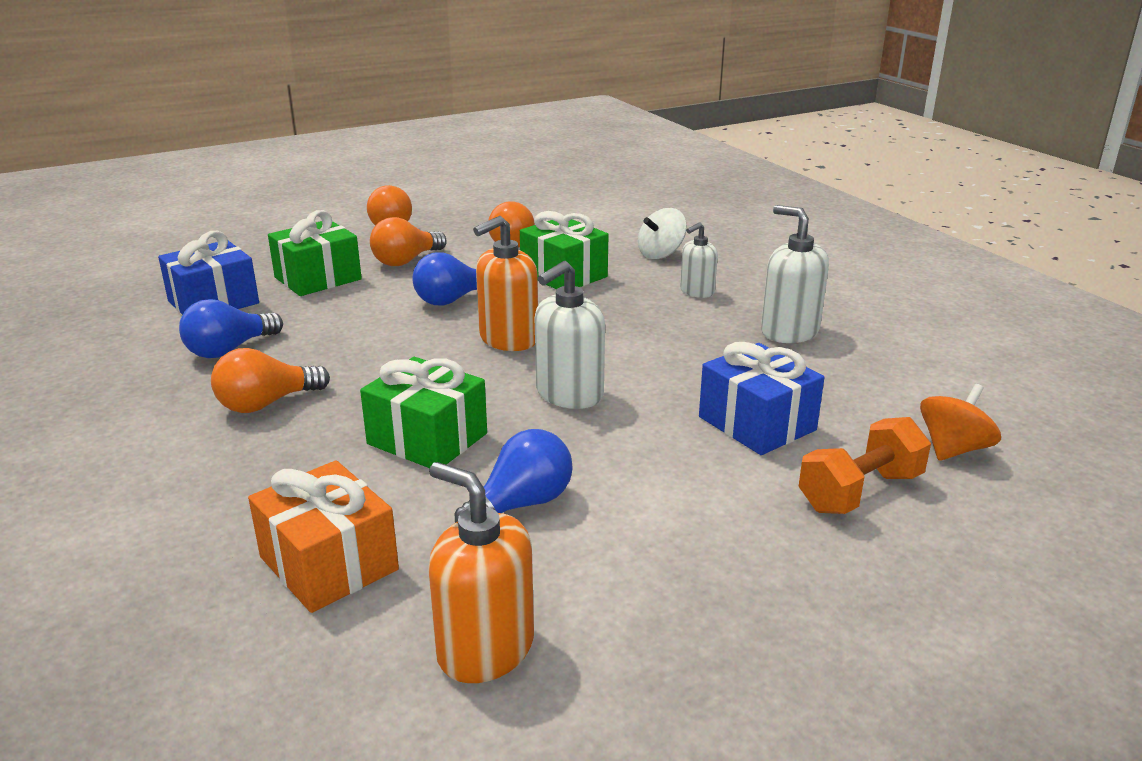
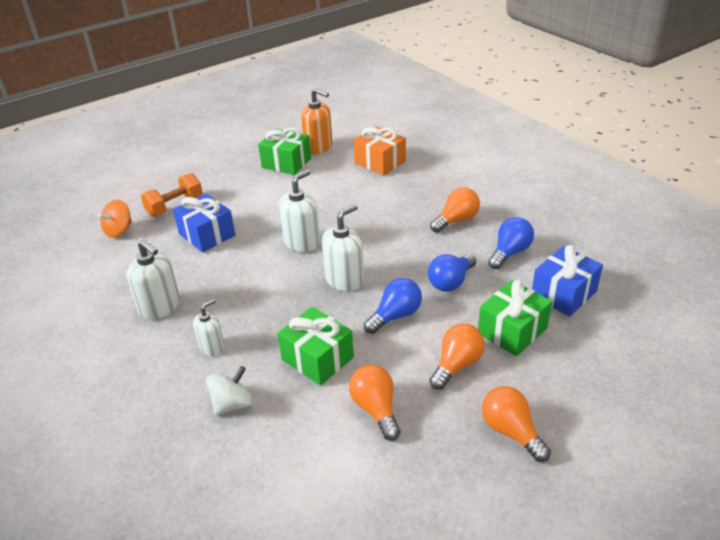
camera: 175 degrees right, 10 degrees up
(427, 439) = (366, 210): green gift -> green gift (286, 163)
(508, 339) = (344, 280): orange soap dispenser -> white soap dispenser
(521, 504) = (316, 187): blue light bulb -> blue light bulb (451, 282)

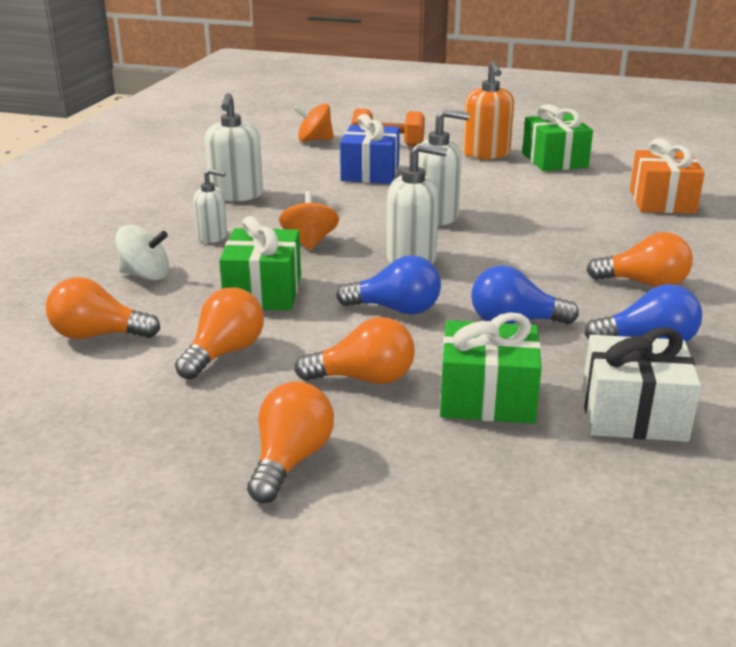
camera: 50 degrees right, 10 degrees down
(273, 308) = (309, 242): none -> orange spinning top
(294, 461) = (98, 335): none -> orange light bulb
(318, 147) = (616, 163): orange soap dispenser -> orange soap dispenser (486, 154)
(563, 294) = (633, 414): blue gift -> white gift

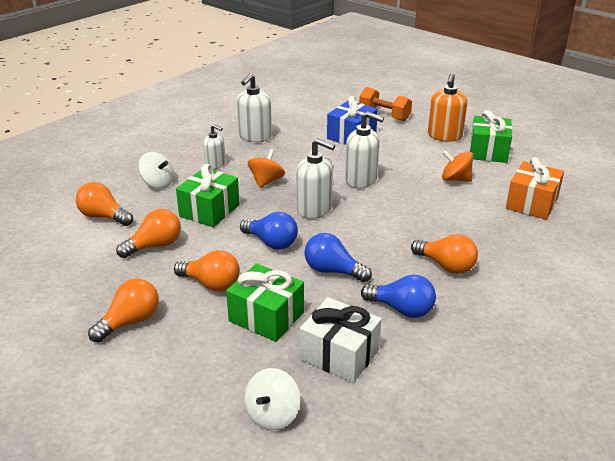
camera: 25 degrees right, 5 degrees up
(314, 140) = (340, 102): orange spinning top -> orange spinning top (455, 179)
(631, 514) = (272, 415): none -> white spinning top

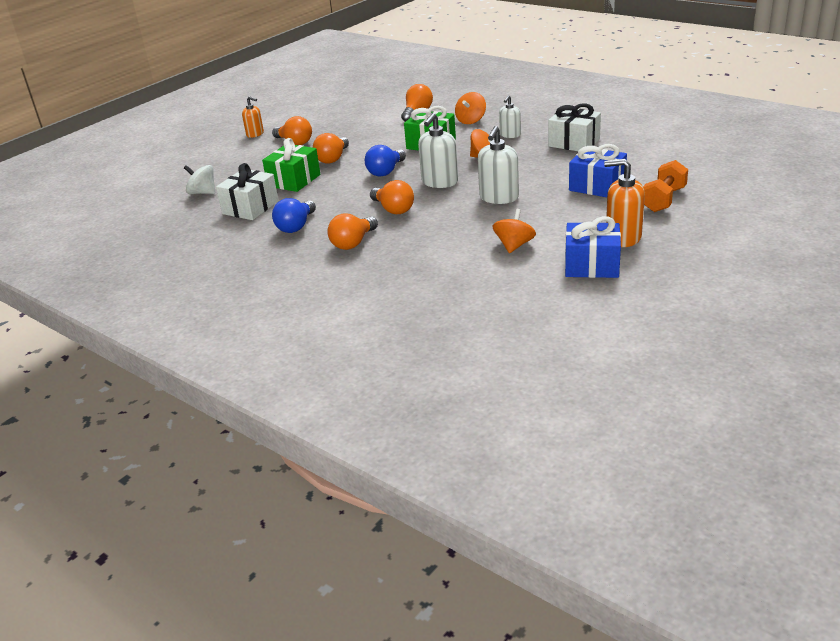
camera: 90 degrees right, 0 degrees up
(61, 369) = (255, 134): none -> orange soap dispenser
(155, 246) = (380, 134): orange light bulb -> orange light bulb (393, 209)
(158, 183) = (471, 120): white spinning top -> orange spinning top
(255, 136) = (574, 142): white soap dispenser -> white gift
(332, 271) = (347, 197): blue light bulb -> none
(488, 151) = (592, 265): green gift -> blue gift
(531, 203) = (470, 289): orange gift -> none

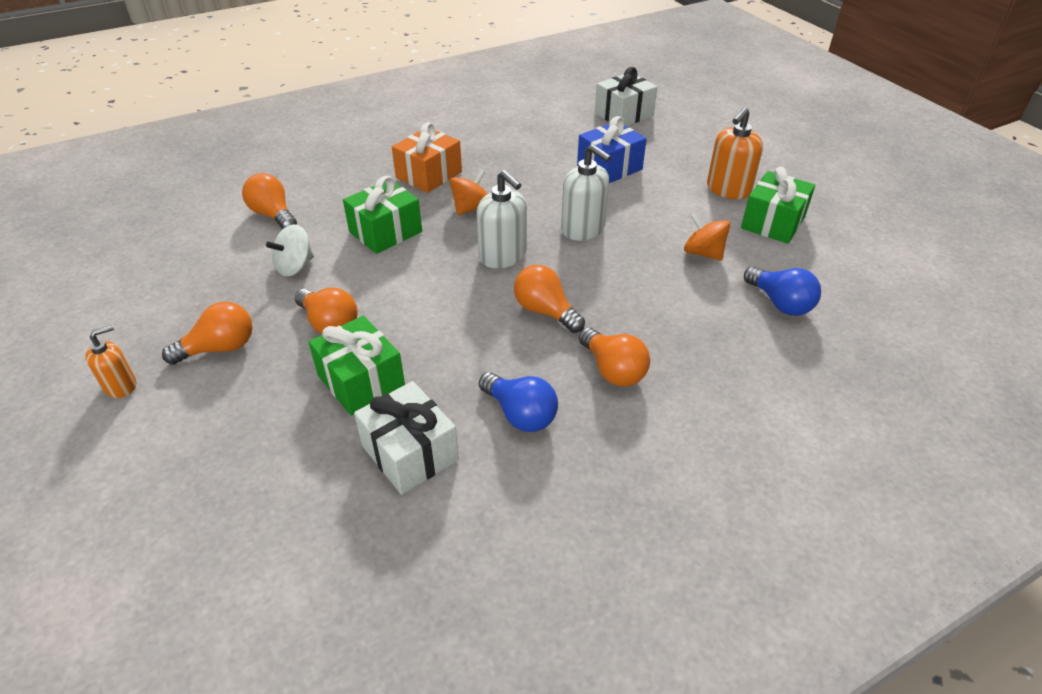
camera: 70 degrees left, 10 degrees up
(202, 193) = (289, 506): white spinning top -> white spinning top (295, 266)
(386, 171) = (427, 288): blue light bulb -> blue light bulb (780, 303)
(393, 209) = (545, 311): orange light bulb -> orange light bulb turned 120 degrees counterclockwise
(471, 120) = (353, 186): orange spinning top -> none
(510, 135) = (429, 175): white soap dispenser -> orange gift
(574, 142) = (495, 147): white gift -> white gift (623, 114)
(592, 265) = (773, 222): blue gift -> green gift
(663, 200) = (668, 147): orange dumbbell -> none

